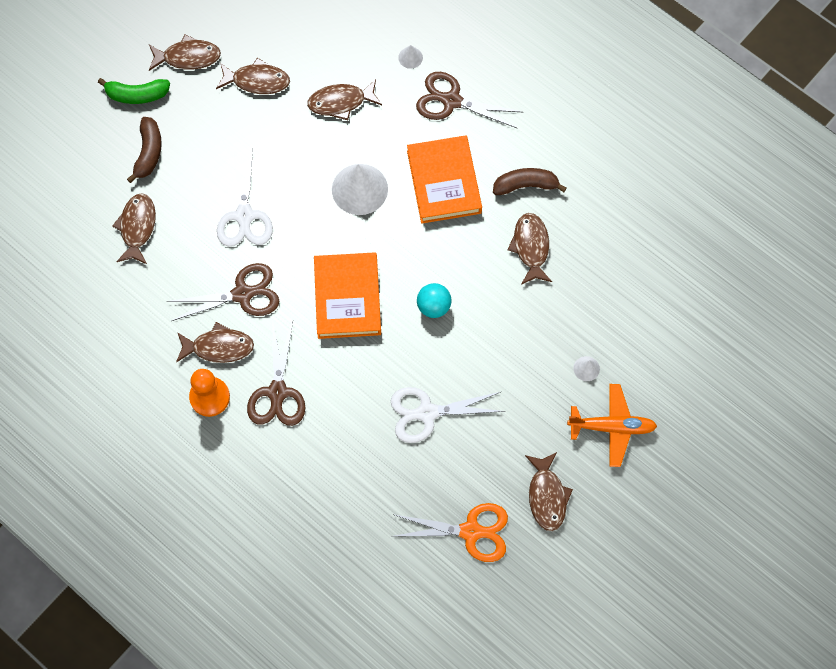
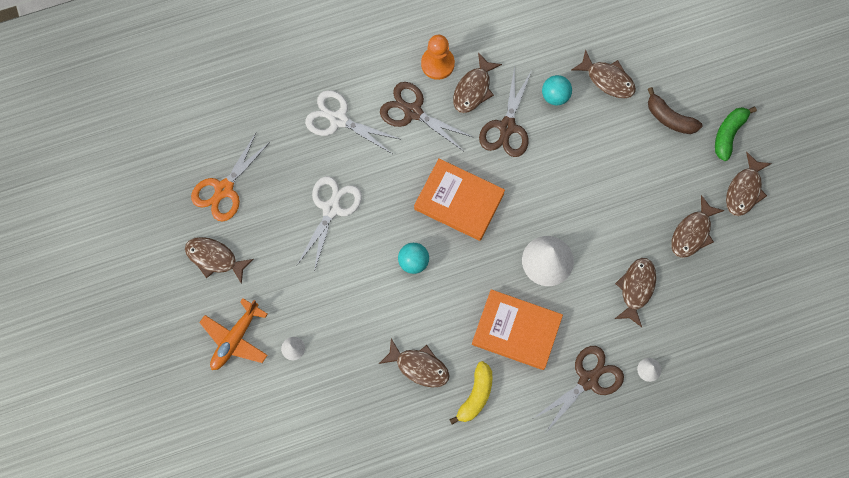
camera: 120 degrees right, 5 degrees up
(182, 266) = (555, 96): none -> turquoise ball
(244, 216) = (573, 161): white scissors -> white scissors (338, 119)
(525, 185) = (475, 395): brown banana -> yellow banana

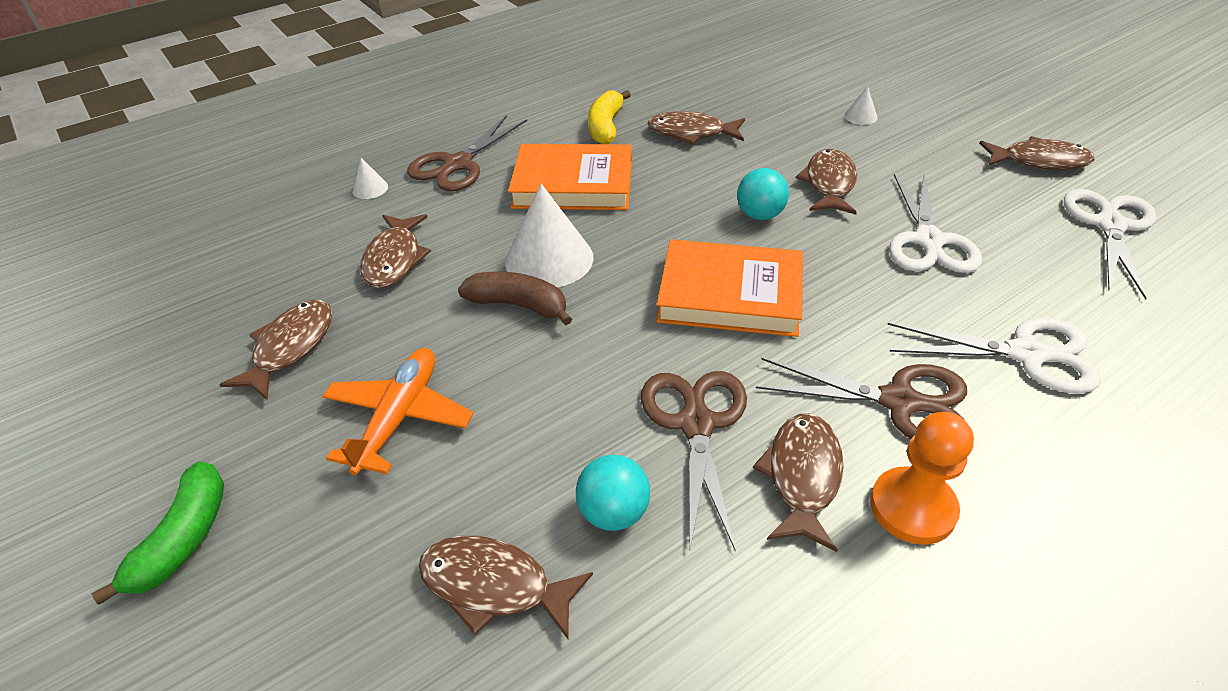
camera: 165 degrees right, 30 degrees down
(224, 189) = (1110, 225): orange scissors -> white scissors
(235, 339) = (937, 109): orange plane -> orange plane (399, 417)
(670, 118) = (329, 536): brown banana -> brown banana (518, 305)
(744, 190) = (169, 437): brown fish -> brown fish (829, 184)

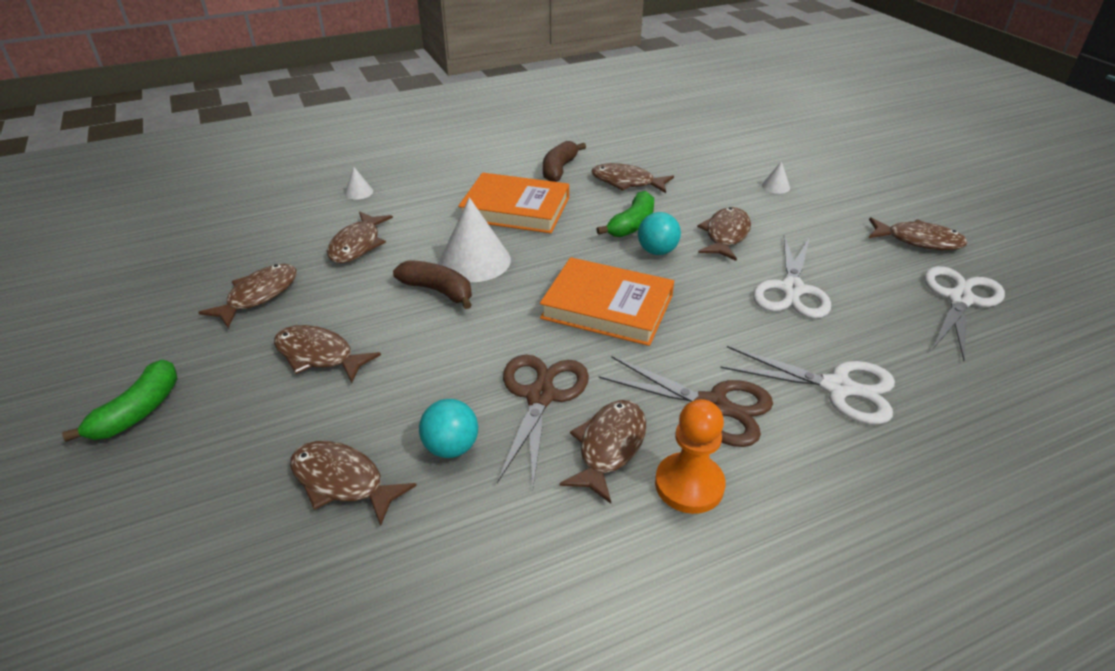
camera: 10 degrees right, 5 degrees down
(399, 417) = (319, 355): orange plane -> brown fish
(458, 164) = (432, 183): brown scissors -> none
(606, 127) = (559, 169): yellow banana -> brown banana
(718, 185) = (632, 224): none -> green banana

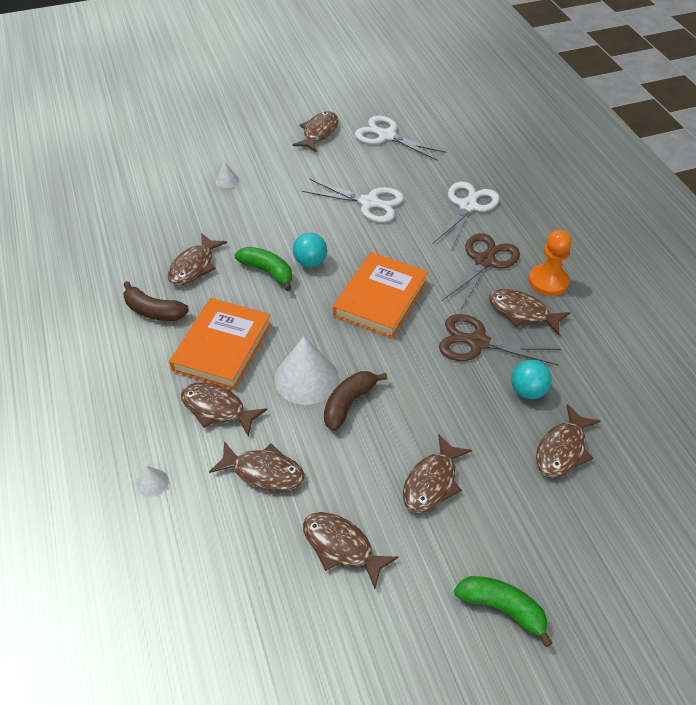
camera: 85 degrees left, 10 degrees up
(725, 235) = (294, 221): brown fish -> brown fish (217, 409)

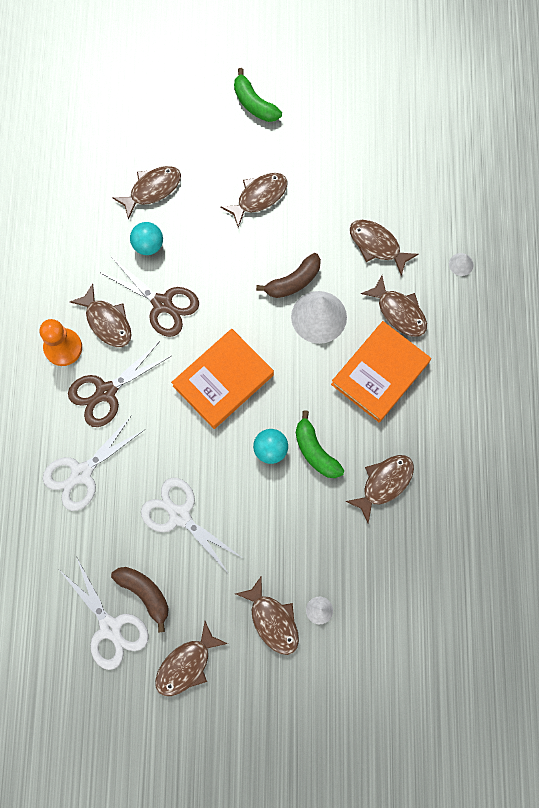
camera: 160 degrees left, 25 degrees up
(154, 311) = (432, 437): brown banana -> brown banana (145, 593)
(341, 547) = (340, 174): brown fish -> brown fish (272, 620)

